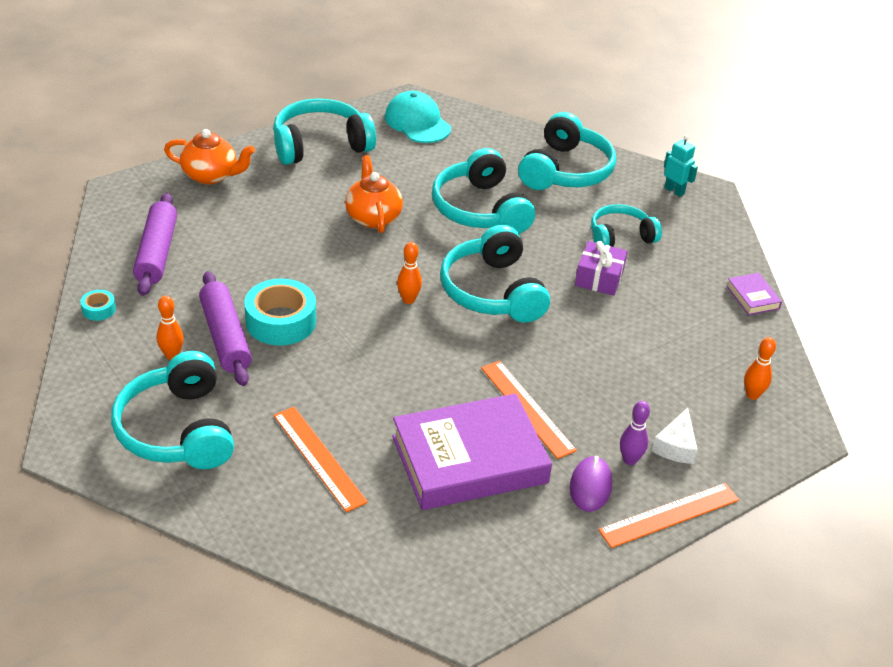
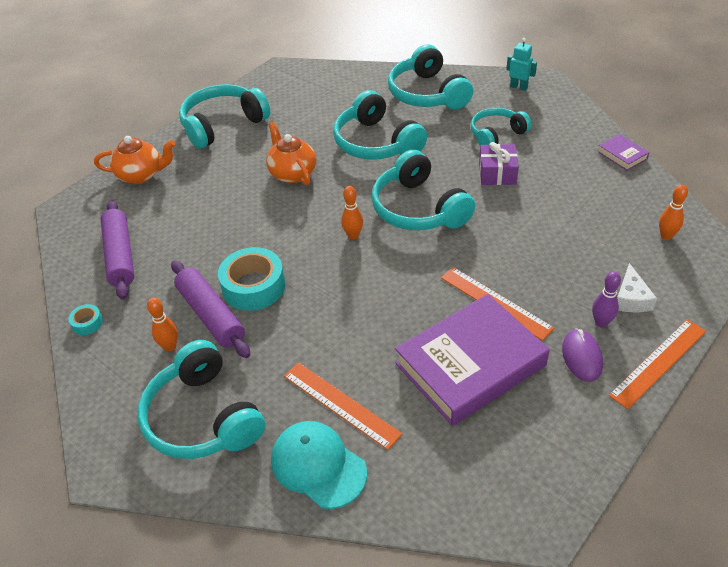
camera: 10 degrees left, 5 degrees up
(417, 122) = (294, 86): turquoise cap -> turquoise cap (318, 466)
(565, 170) = (428, 93): turquoise headphones -> turquoise headphones turned 150 degrees clockwise

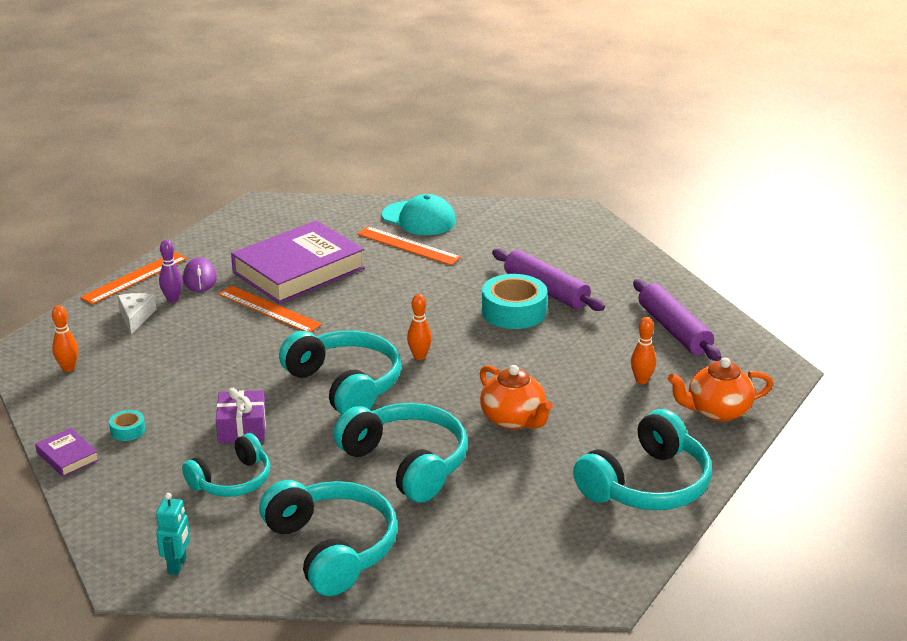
camera: 170 degrees right, 15 degrees down
(87, 323) = (663, 281): turquoise tape -> turquoise tape (128, 430)
(170, 347) = (572, 270): orange bowling pin -> orange bowling pin (641, 380)
(203, 417) = (518, 235): turquoise headphones -> none
(518, 87) = (178, 565): turquoise robot -> turquoise robot turned 105 degrees counterclockwise

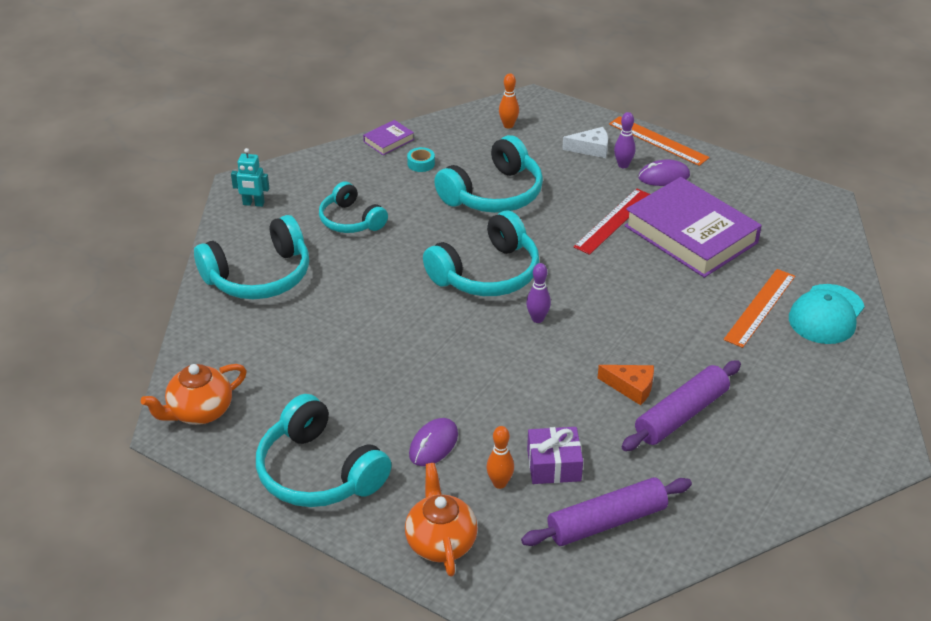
camera: 90 degrees right, 10 degrees up
(242, 428) = (421, 220): purple gift -> purple gift (554, 465)
(269, 309) = (614, 221): orange ruler -> red ruler
(406, 463) = (365, 313): turquoise headphones -> turquoise headphones (493, 193)
(419, 356) = (537, 319): orange bowling pin -> purple bowling pin
(514, 311) = (631, 387): turquoise tape -> orange cheese
(514, 419) = (429, 382): orange teapot -> orange teapot (199, 412)
(599, 416) = (433, 444): none -> purple mouse

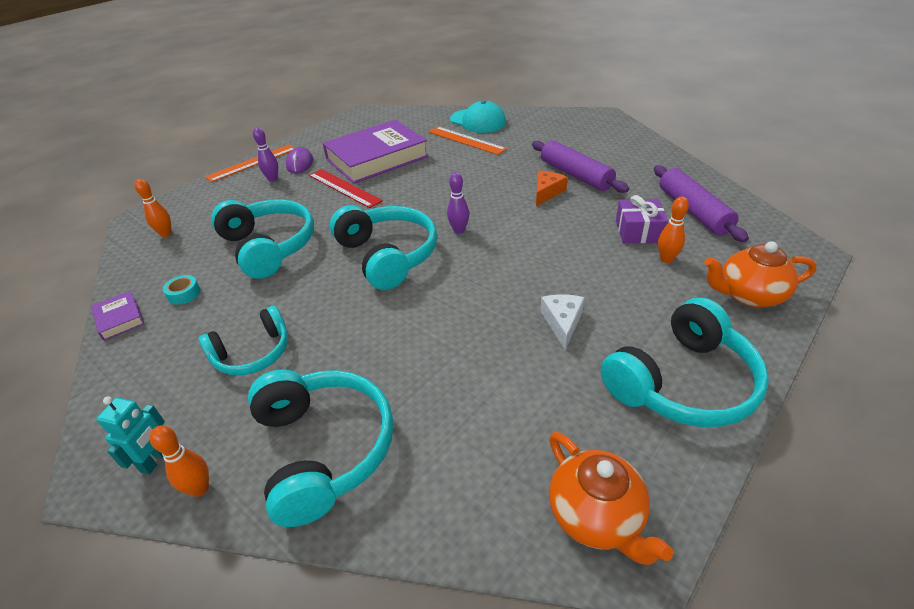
camera: 80 degrees left, 0 degrees up
(231, 229) = (200, 488): none -> orange bowling pin
(433, 444) = (625, 296): purple mouse -> none
(591, 149) = (239, 192): white cheese -> white cheese (562, 322)

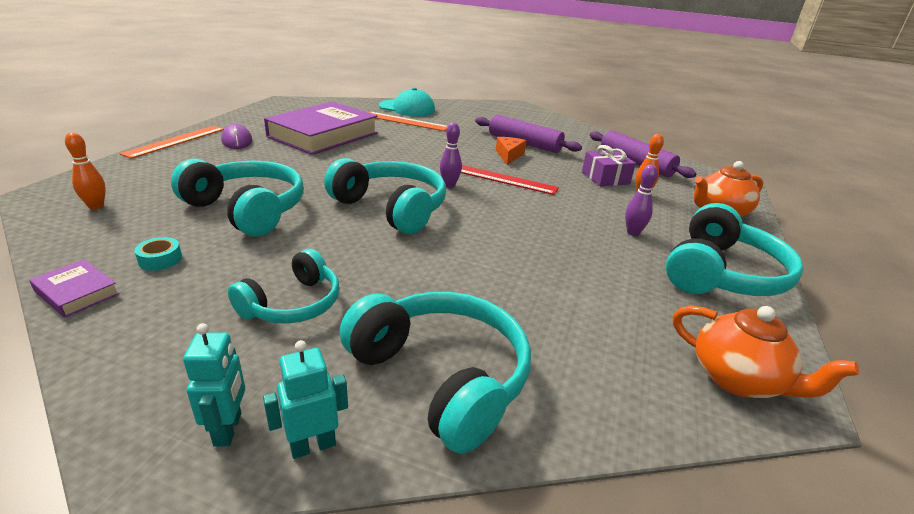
camera: 25 degrees left, 10 degrees down
(200, 488) = (313, 445): orange bowling pin -> turquoise robot
(273, 179) = (212, 154): purple bowling pin -> purple bowling pin (633, 233)
(344, 188) = (303, 158): red ruler -> red ruler (502, 179)
(562, 322) = (595, 244): white cheese -> none

